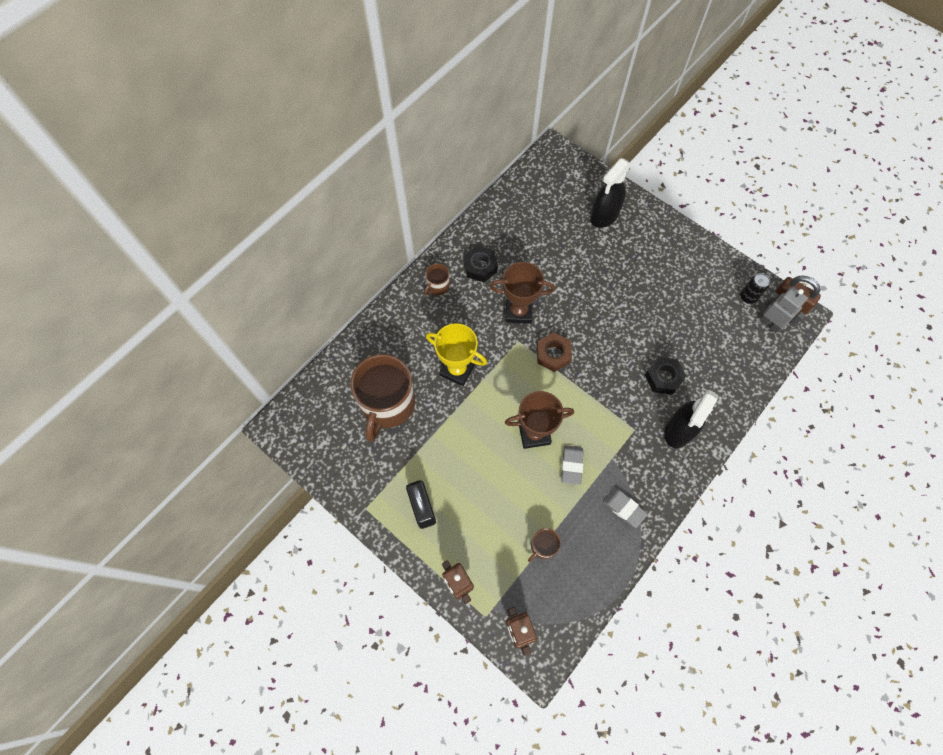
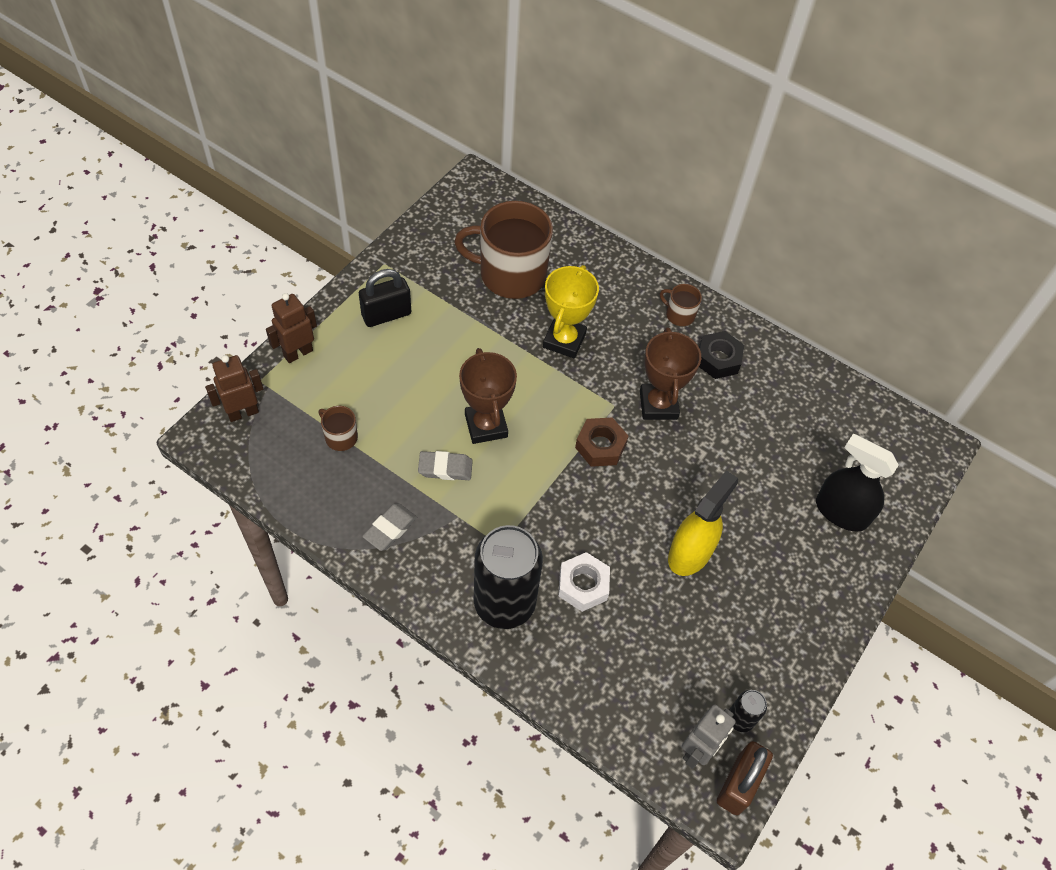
camera: 80 degrees right, 10 degrees down
(637, 308) = (690, 553): none -> yellow spray bottle
(663, 378) = (583, 585): black nut -> white nut
(679, 430) = (504, 603): black spray bottle -> black can

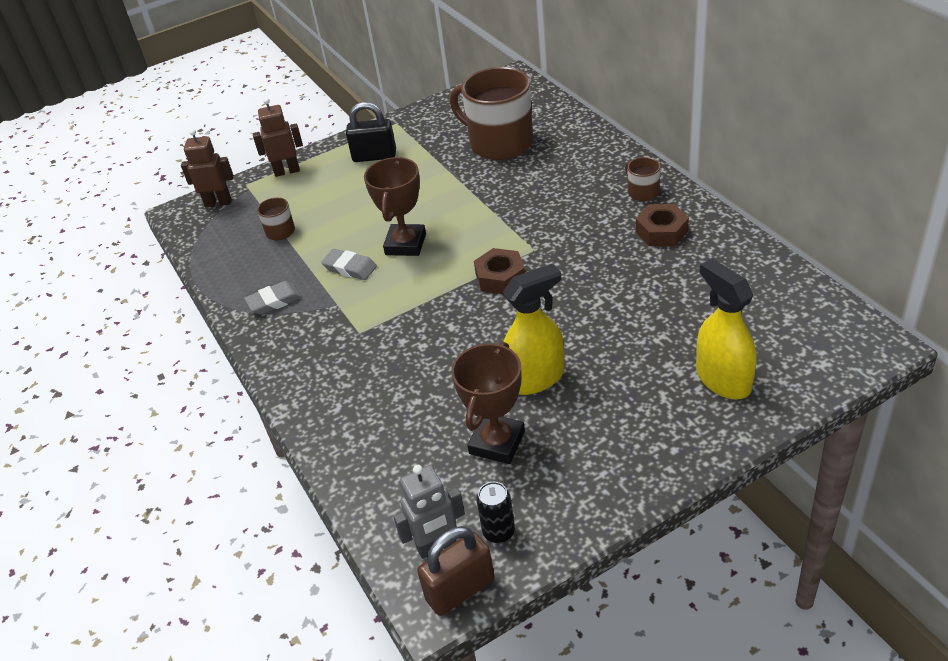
camera: 35 degrees right, 15 degrees down
(504, 603) = (332, 377): black can -> none
(564, 340) = (517, 195): yellow trophy -> none
(583, 585) = (413, 380): white nut -> none
(658, 405) = (577, 256): brown trophy -> brown trophy (497, 443)
(718, 359) = (661, 231): black nut -> brown nut
(841, 512) = (723, 379): black spray bottle -> yellow spray bottle

